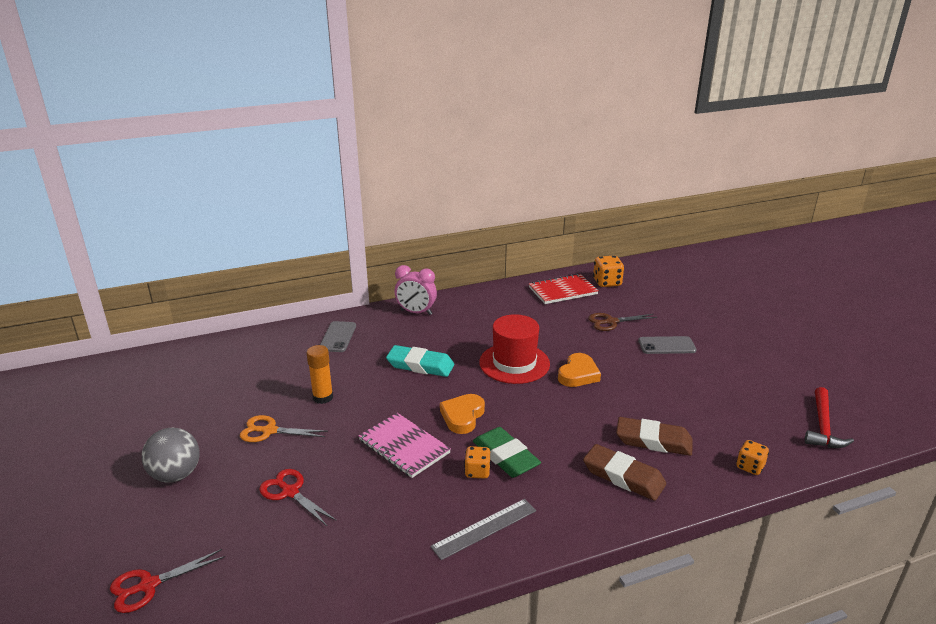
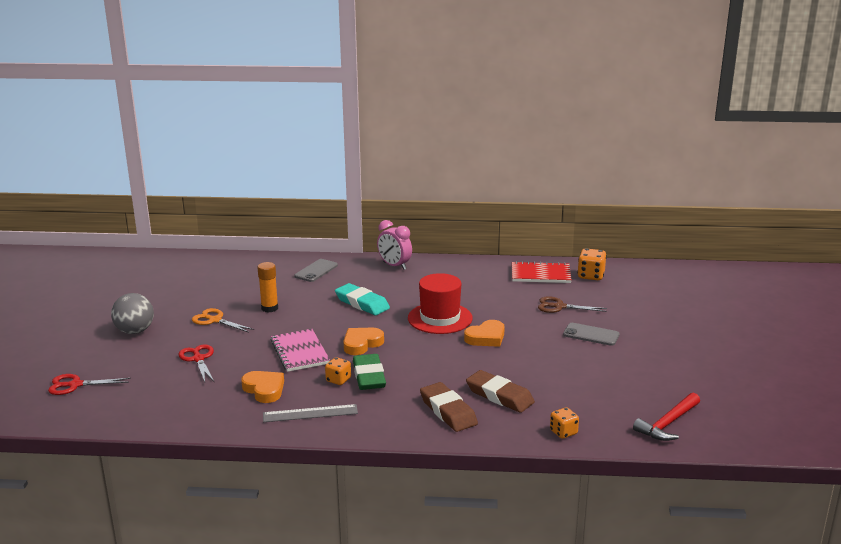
camera: 25 degrees right, 5 degrees down
(405, 511) = (264, 389): none -> orange heart

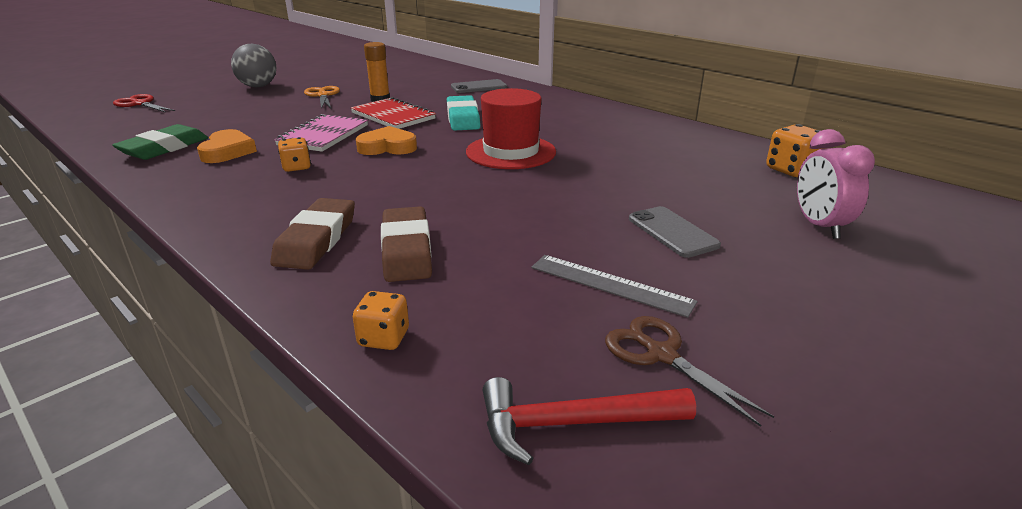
camera: 40 degrees right, 5 degrees up
(198, 359) = (246, 115): red scissors -> none
(310, 413) = (207, 184): grey ruler -> grey ruler (610, 284)
(369, 376) = (328, 175): green eraser -> green eraser (164, 148)
(394, 266) = (558, 101): pink clock -> pink clock (819, 226)
(486, 337) = (523, 185): orange heart -> none
(540, 274) = (717, 150): red notebook -> red notebook (393, 116)
(559, 307) = (683, 187): brown scissors -> brown scissors (661, 355)

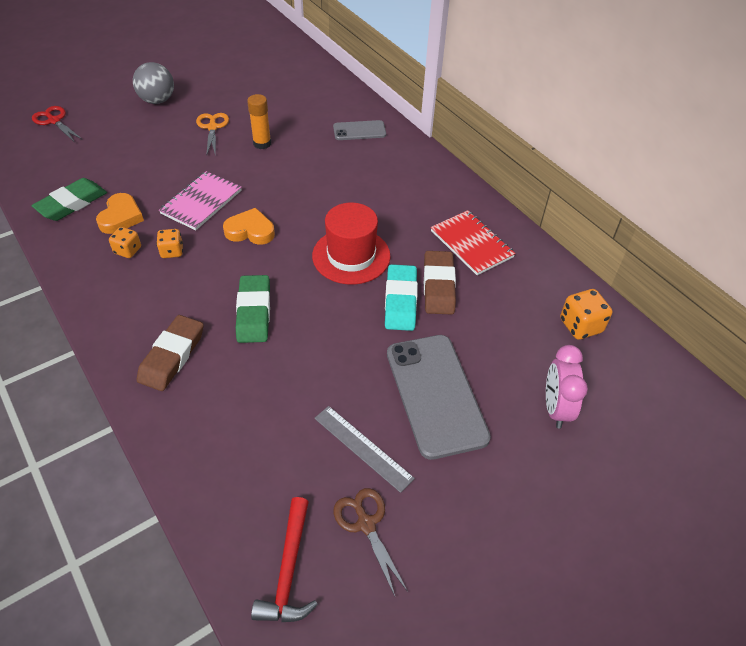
camera: 10 degrees right, 20 degrees up
(384, 338) = (197, 472): orange dice -> orange dice (128, 250)
(393, 116) = (267, 176): red notebook -> red notebook (471, 244)
(406, 250) = (232, 381): brown eraser -> brown eraser (438, 286)
(413, 197) = (253, 312): none -> green eraser
(463, 118) = (327, 190): turquoise eraser -> turquoise eraser (400, 301)
(574, 424) = (289, 570): red hammer -> red hammer turned 90 degrees counterclockwise
(672, 232) = (436, 394): grey phone -> grey phone, size x1.89

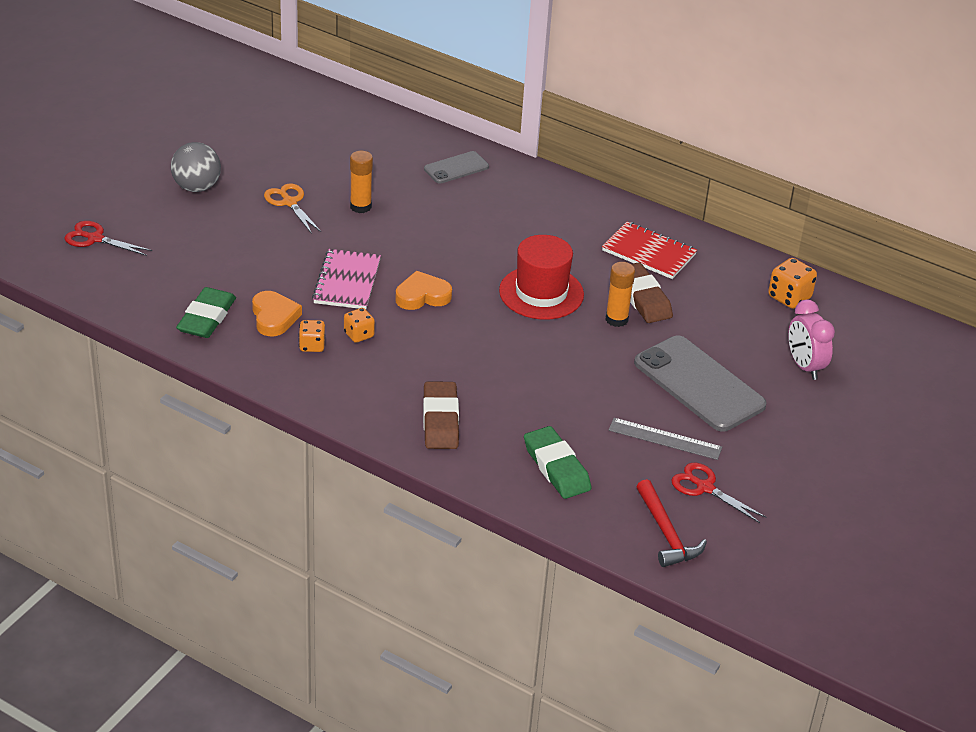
camera: 25 degrees left, 10 degrees down
(253, 312) = (486, 365): green eraser -> green eraser (556, 467)
(366, 524) = (704, 487): brown scissors -> red scissors
(400, 301) = (616, 319): turquoise eraser -> orange glue stick

